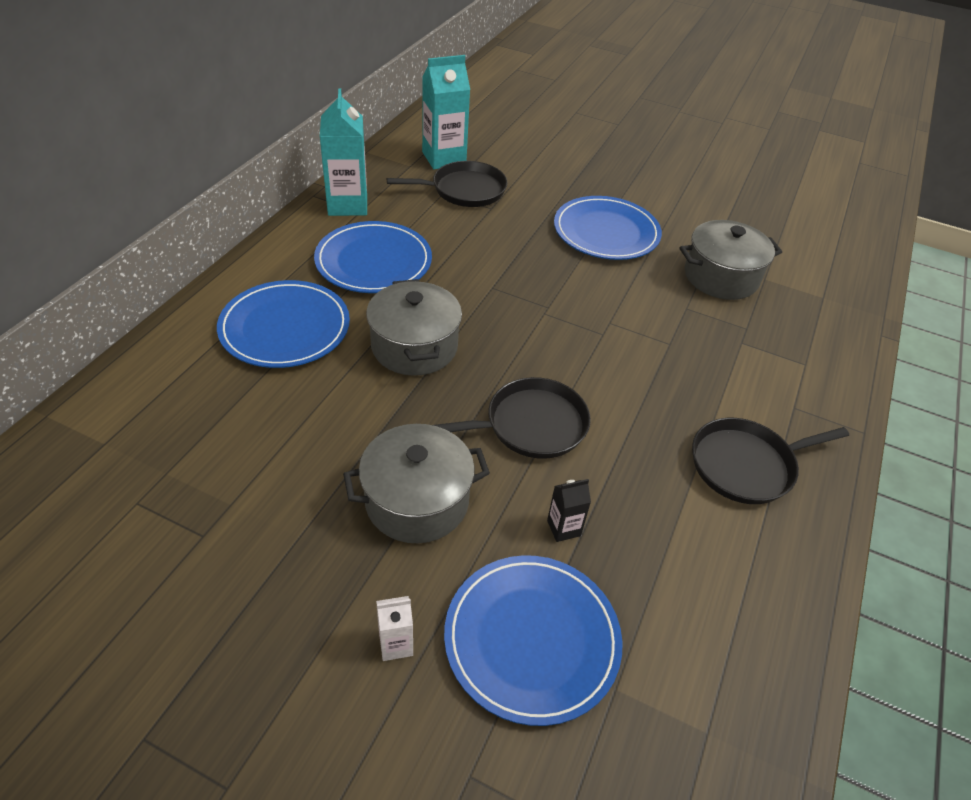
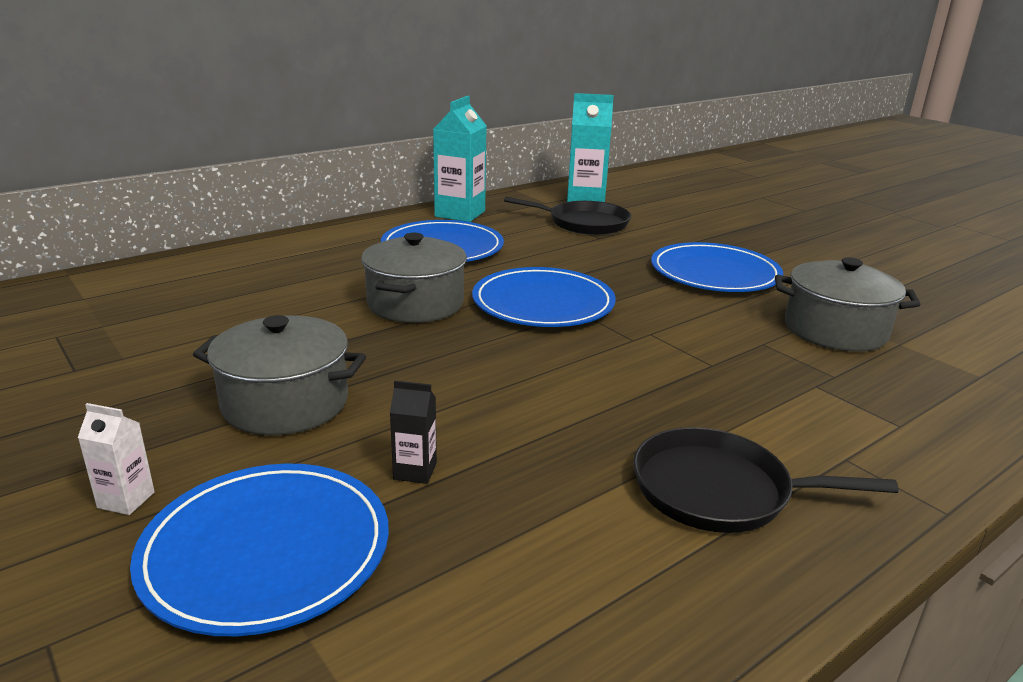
camera: 30 degrees right, 20 degrees down
(285, 328) = (313, 268): blue plate -> blue plate (543, 303)
(531, 425) = (472, 383): black pan -> none

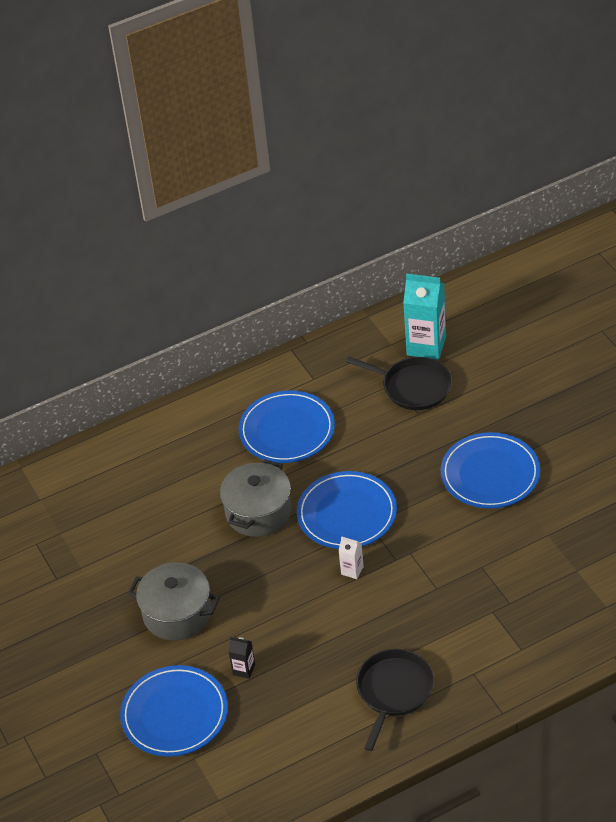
camera: 15 degrees right, 20 degrees up
(126, 500) = (108, 680): white carton -> white carton (352, 570)
(460, 214) = (309, 368): turquoise carton -> none
(719, 490) = (393, 691): black pan -> black pan turned 90 degrees clockwise
(835, 330) = (540, 553): grey pot -> none

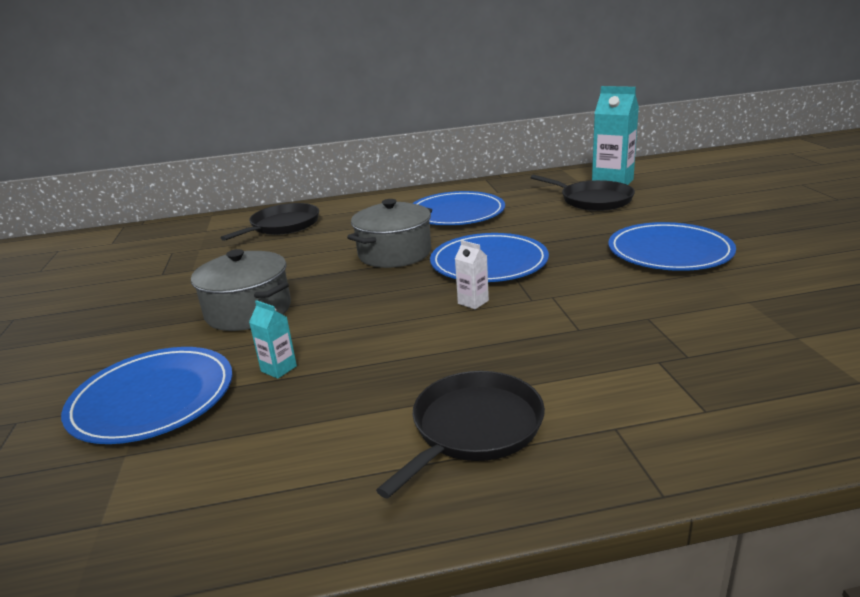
camera: 15 degrees right, 20 degrees down
(118, 479) = (282, 226): none -> black pan
(244, 669) = (278, 369): black carton -> turquoise carton

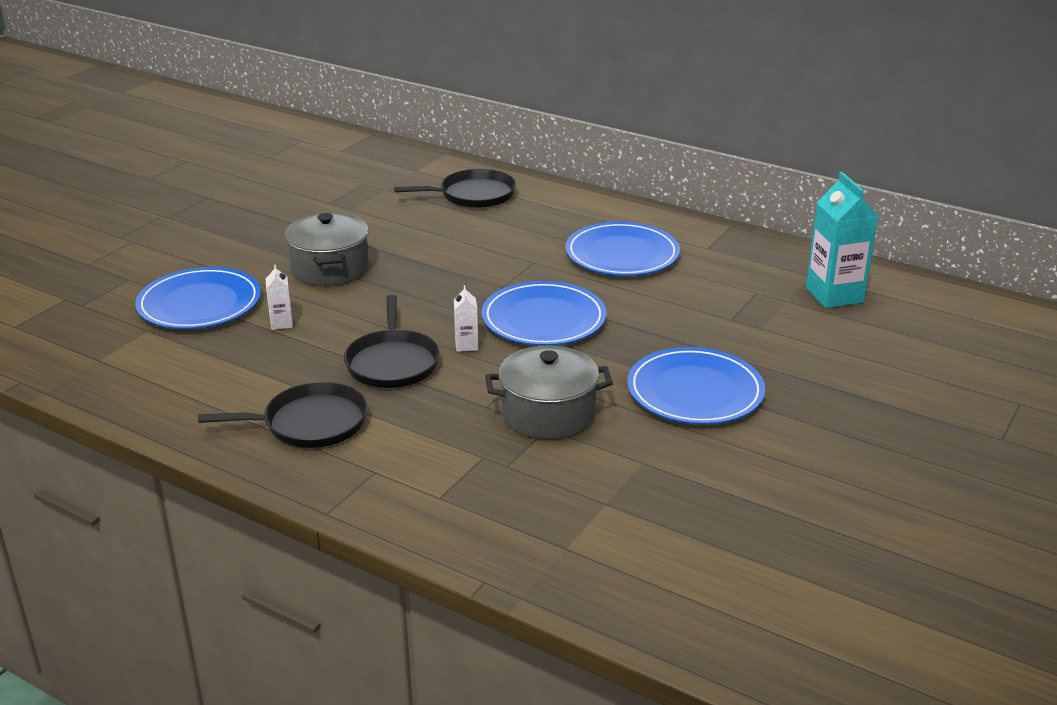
camera: 40 degrees right, 5 degrees up
(278, 369) = (281, 323): turquoise carton -> white carton
(394, 253) = (498, 271): grey pot -> grey pot (548, 414)
(593, 200) = (766, 305): black pan -> black pan (392, 362)

